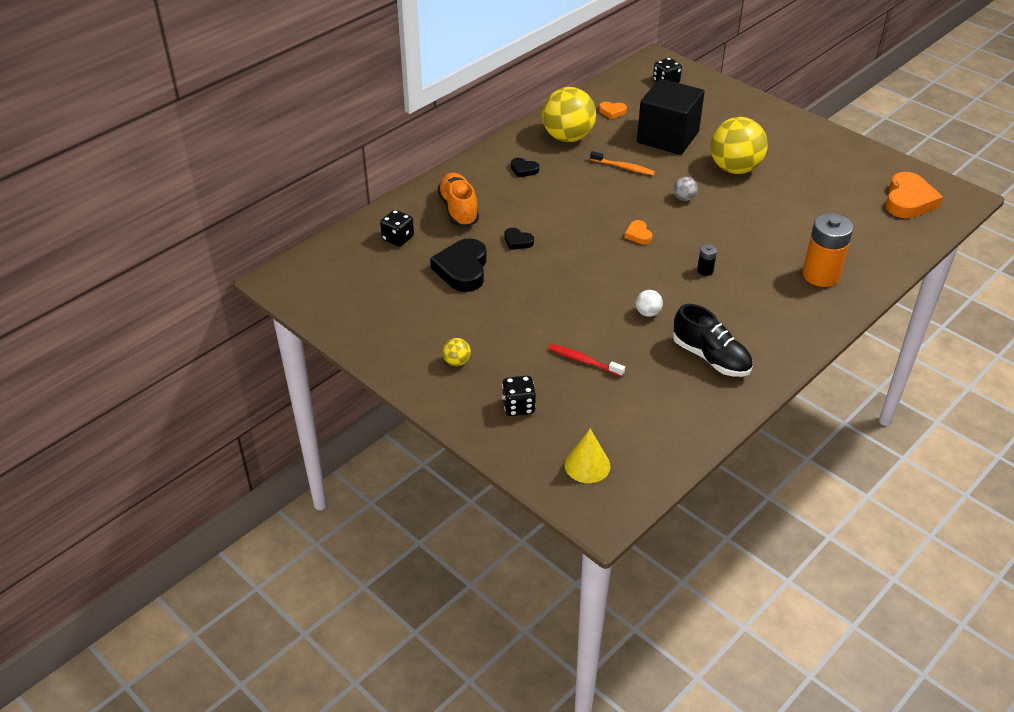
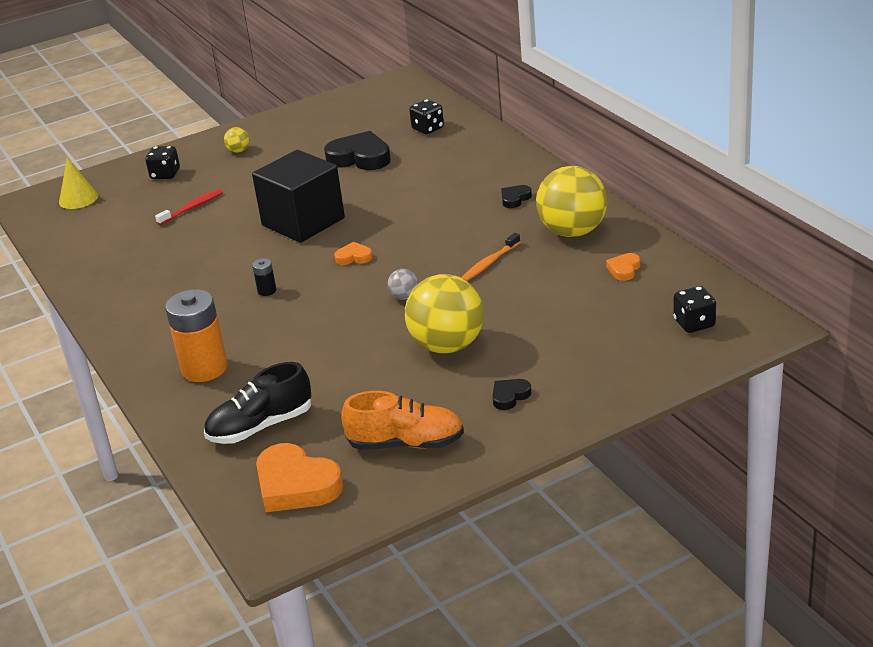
camera: 110 degrees right, 10 degrees down
(458, 210) = (458, 159): orange shoe -> orange shoe (406, 443)
(517, 241) = (386, 187): black heart -> black heart (510, 396)
(648, 313) = (228, 247): white ball -> none
(667, 137) = (545, 304): black cube -> black cube (303, 222)
(711, 358) = (141, 274): black shoe -> black shoe (260, 427)

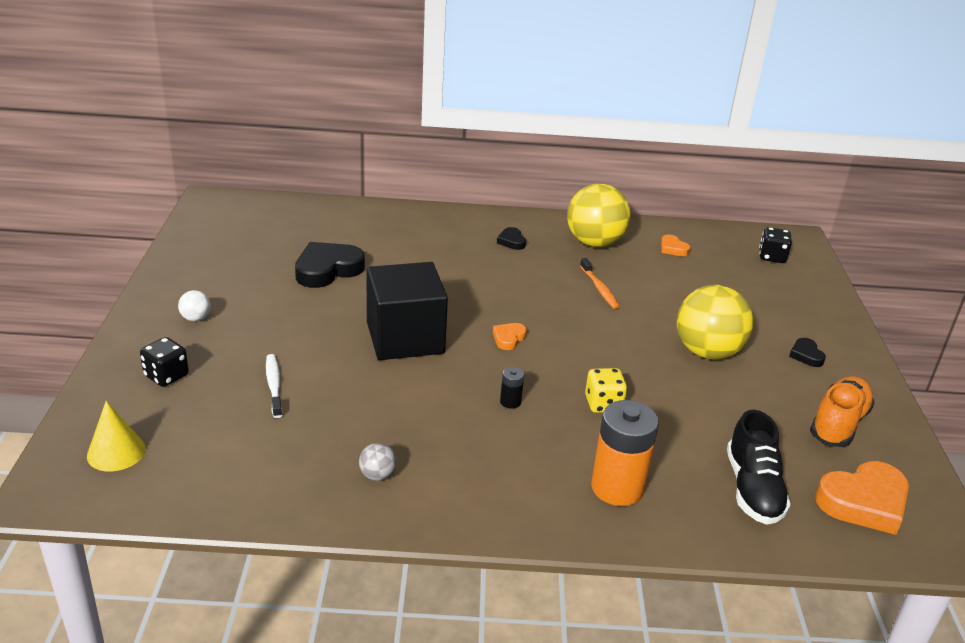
camera: 65 degrees left, 0 degrees up
(192, 208) = (274, 386): red toothbrush -> white toothbrush
(238, 151) = (196, 318): yellow ball -> white ball
(307, 327) = (603, 404): none -> yellow dice
(404, 297) = (607, 341): grey ball -> grey ball (377, 475)
(428, 129) = (329, 225): black dice -> none

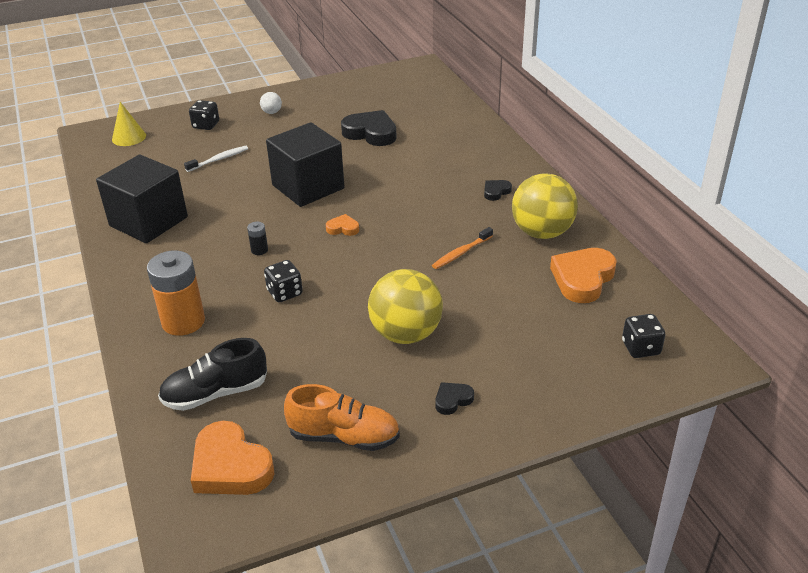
camera: 70 degrees right, 5 degrees up
(377, 475) = (148, 221): grey ball -> black cube
(603, 404) = (285, 293): yellow dice -> black dice
(673, 248) = (582, 279): orange heart -> orange heart, size x2.04

